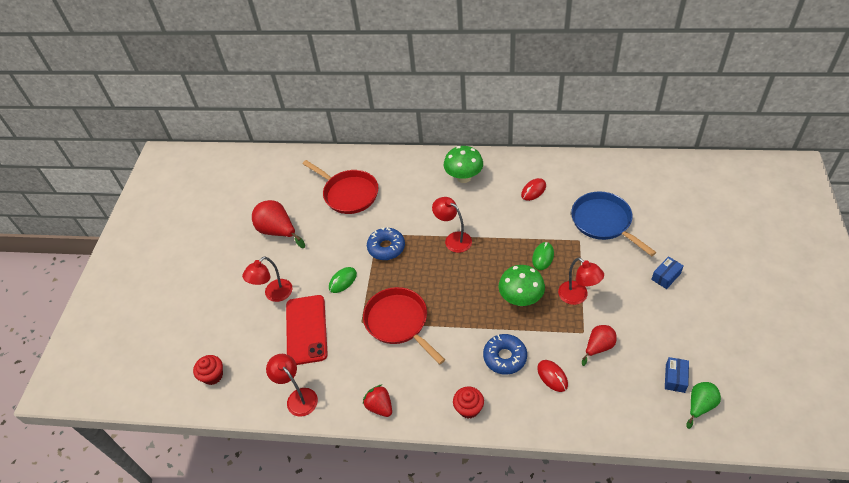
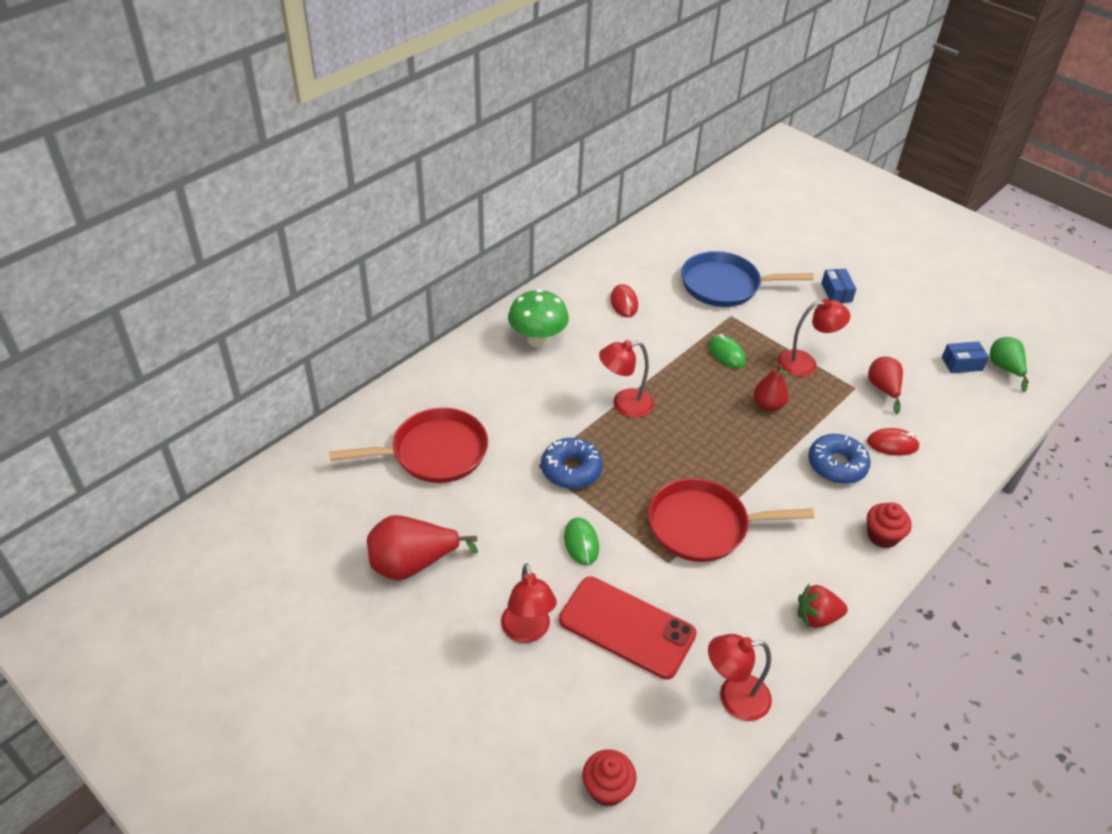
camera: 60 degrees left, 5 degrees down
(521, 299) = (768, 405): green mushroom -> red pear
(675, 378) = (962, 364): blue box -> blue box turned 60 degrees counterclockwise

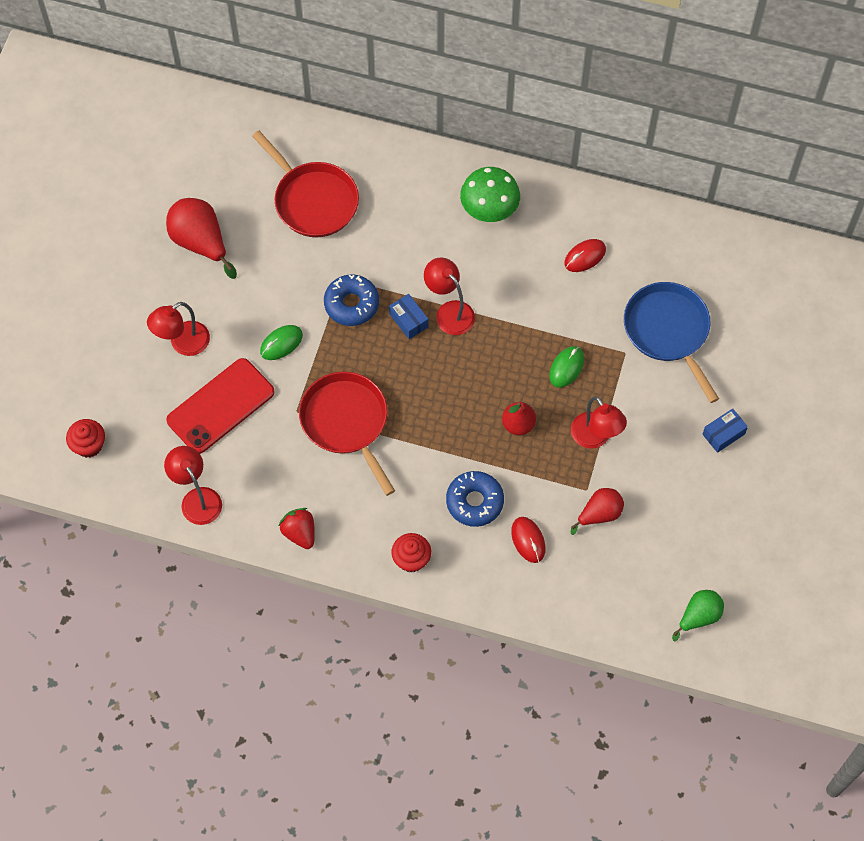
camera: 65 degrees right, 20 degrees up
(627, 627) = (220, 406): red phone -> red phone turned 45 degrees clockwise
(962, 364) = (682, 576): blue box -> blue box (408, 320)

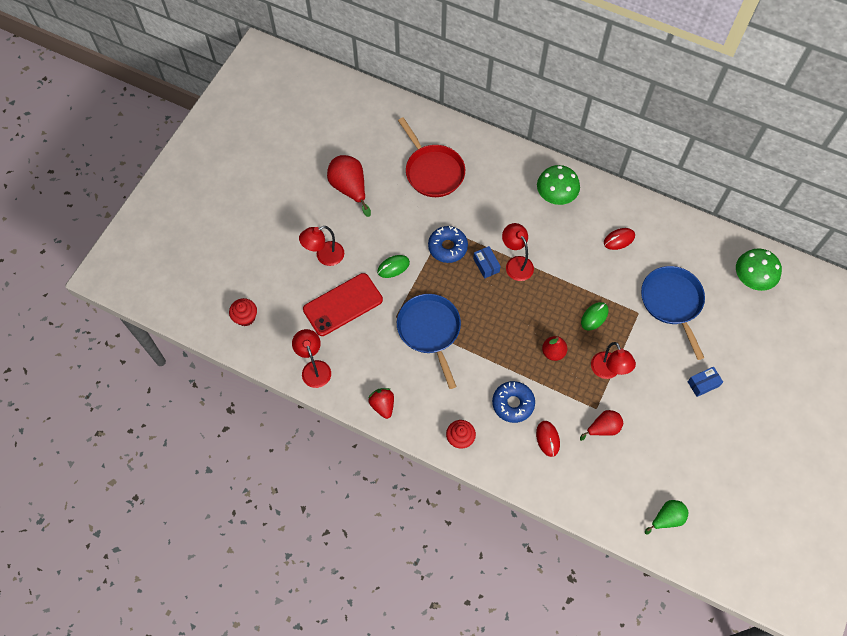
camera: 10 degrees right, 0 degrees up
(346, 422) = (430, 330): red pan -> blue pan
(769, 284) = (751, 280): none -> green mushroom

